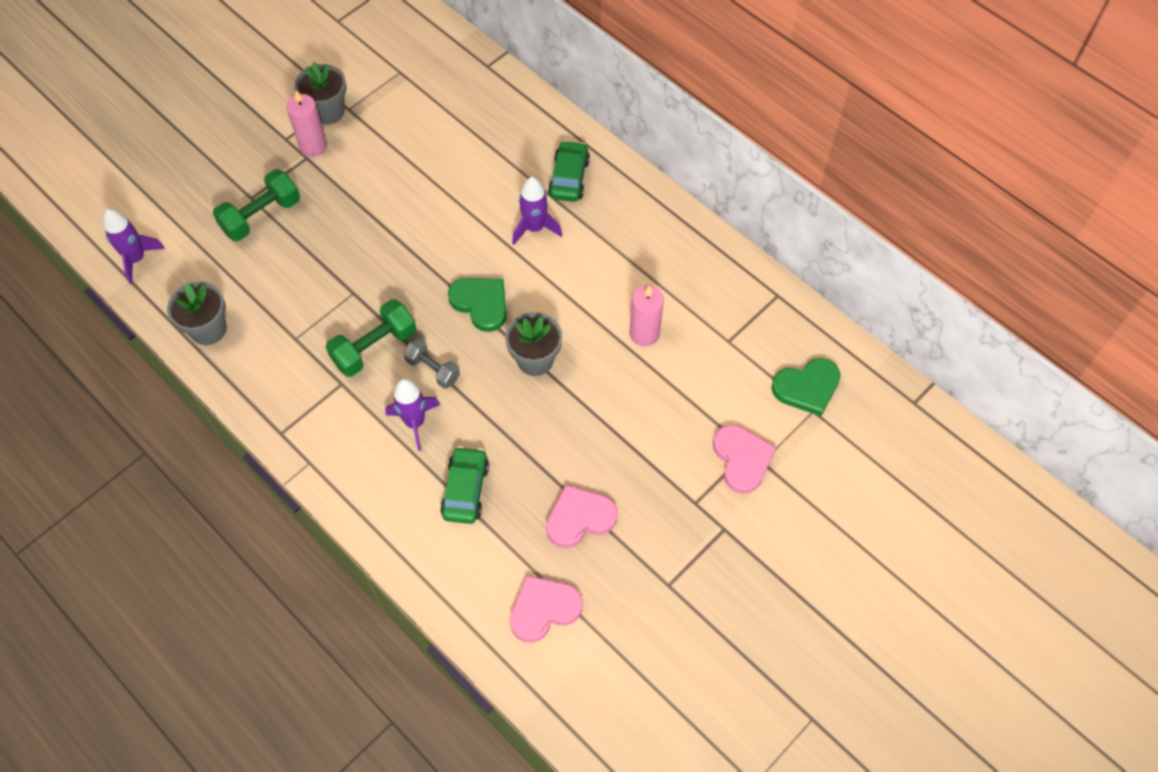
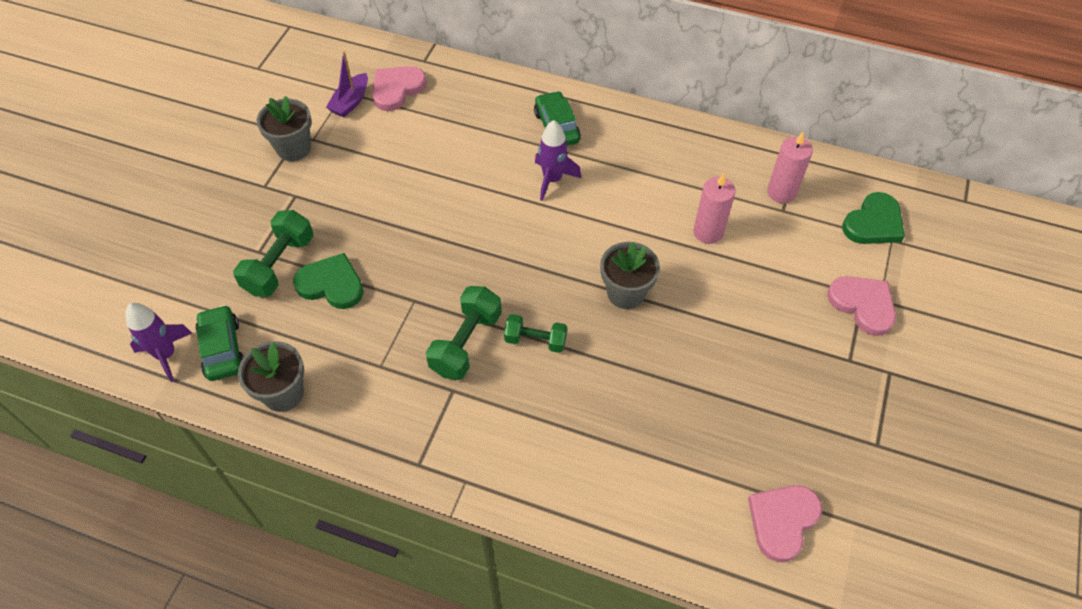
camera: 25 degrees left, 5 degrees down
(313, 146) = (296, 183): pink candle -> pink candle (781, 192)
(400, 84) = (350, 102): none -> purple boat
(415, 422) = (548, 397): purple rocket -> none
(433, 369) = (535, 340): grey dumbbell -> green dumbbell
(465, 490) = (637, 440): green car -> green car (223, 349)
(481, 303) = (544, 263): green heart -> green heart (331, 284)
(579, 518) = (759, 419): pink heart -> pink heart (397, 89)

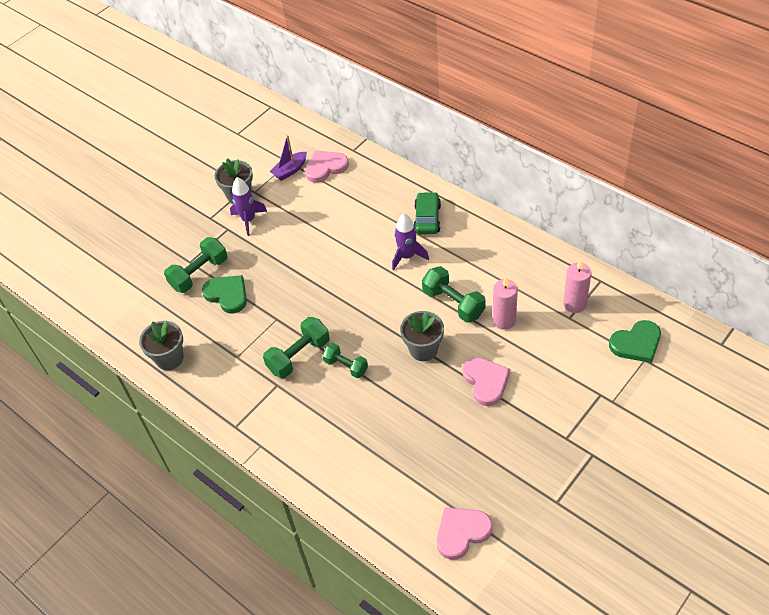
camera: 25 degrees right, 5 degrees down
(166, 354) = (108, 315): purple rocket -> purple rocket (249, 220)
(223, 349) = (143, 320): green car -> none
(637, 225) = (453, 303): none -> green dumbbell
(863, 305) = (596, 401): pink heart -> pink heart (486, 382)

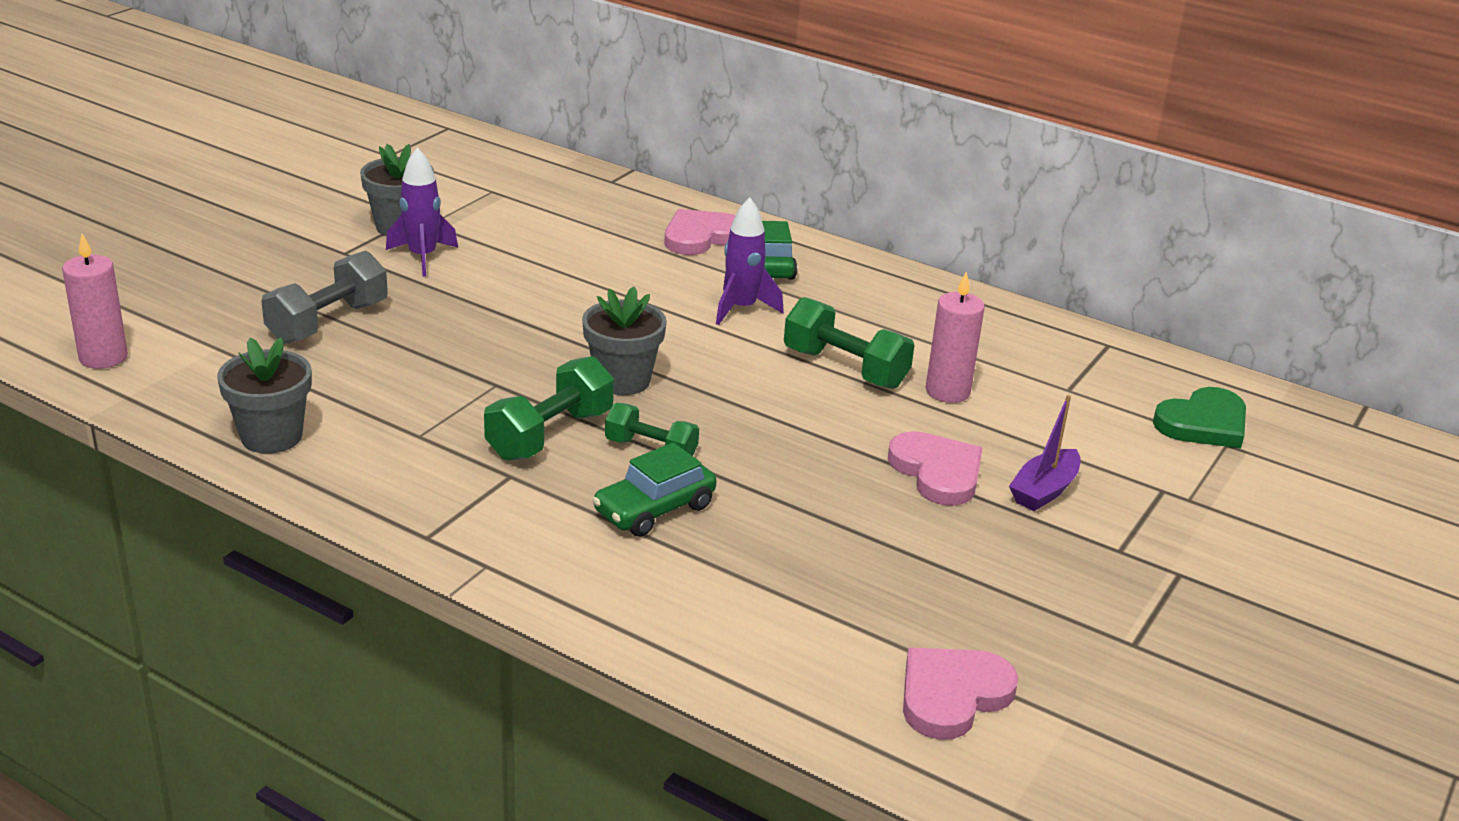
camera: 15 degrees left, 20 degrees down
(199, 274) = (328, 322): green dumbbell -> grey dumbbell
(227, 295) = (389, 351): green heart -> none
(290, 170) = (496, 200): purple boat -> purple boat (1044, 490)
(325, 167) = (563, 199): pink heart -> pink heart (700, 236)
(342, 408) = (654, 509): none -> green car
(423, 349) = (802, 428): grey flower pot -> grey flower pot (622, 380)
(574, 304) = (1072, 372): pink candle -> pink candle (103, 357)

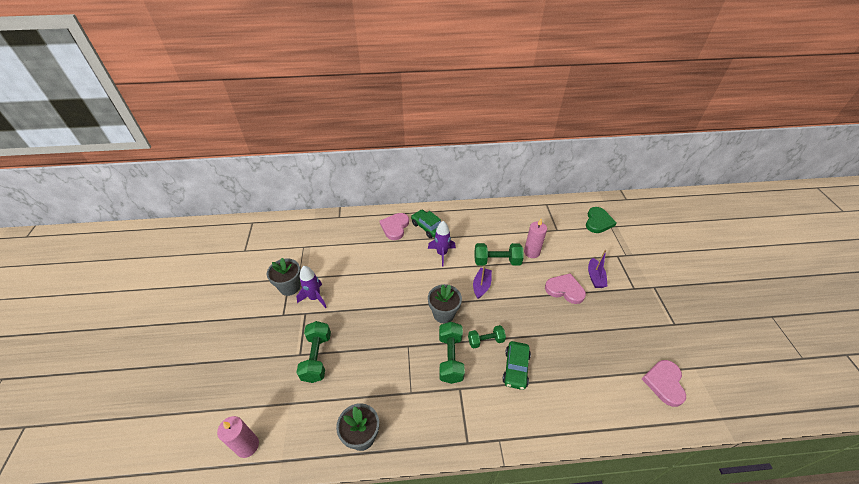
camera: 35 degrees left, 15 degrees up
(328, 322) = (317, 357): grey dumbbell -> green dumbbell
(756, 383) = (481, 286): none -> purple boat

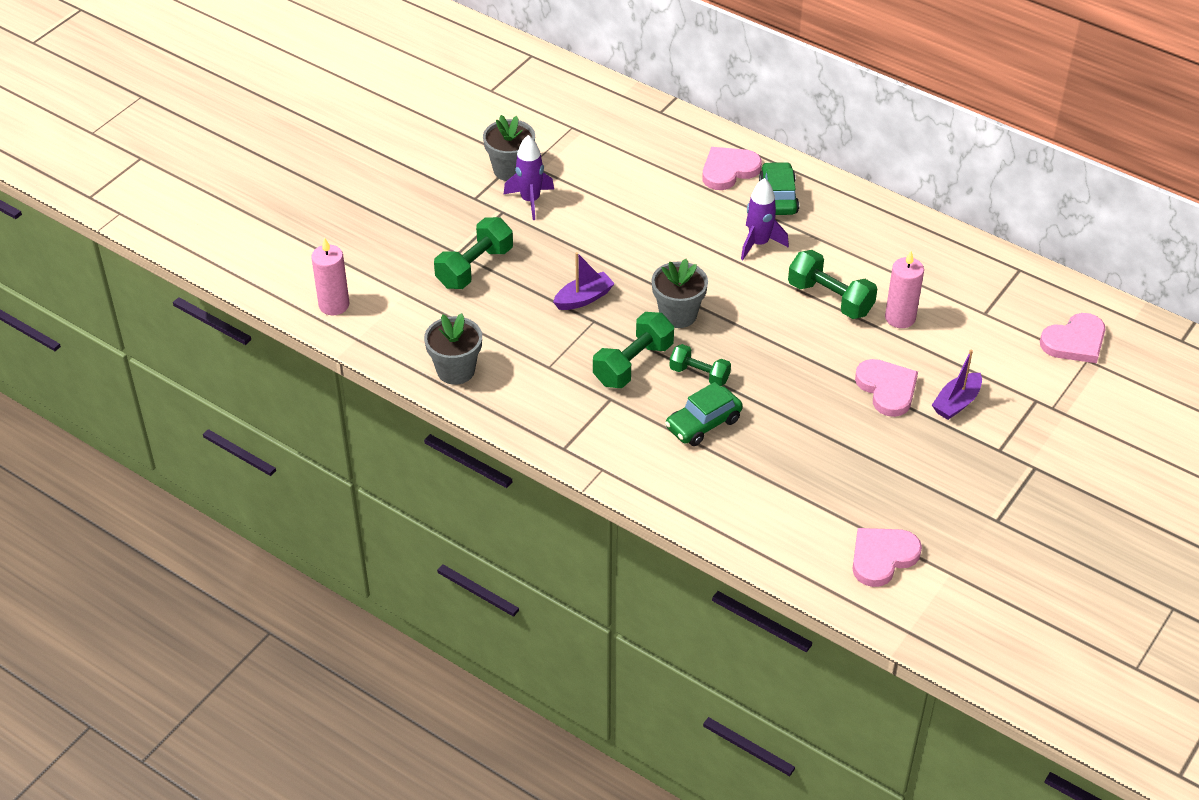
camera: 40 degrees right, 0 degrees up
(481, 286) = (768, 314): purple boat -> purple boat (584, 298)
(598, 222) = (1075, 341): green heart -> pink heart

